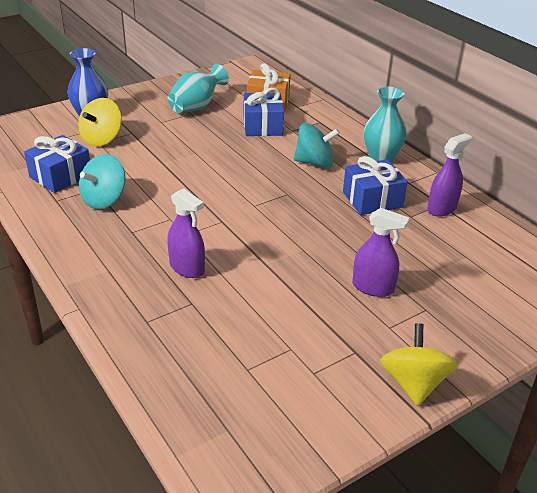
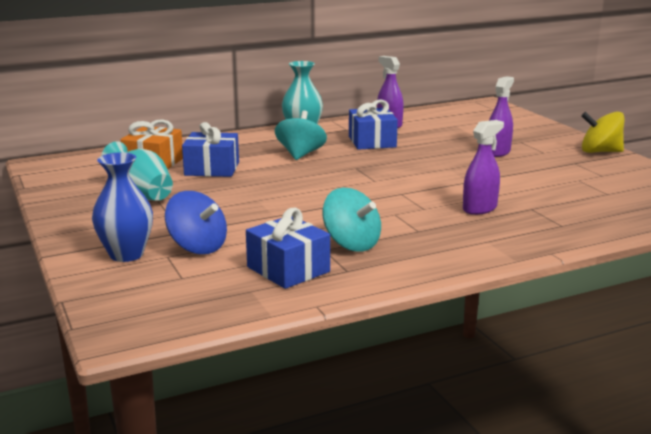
camera: 80 degrees left, 15 degrees down
(102, 139) = (197, 247): yellow spinning top -> blue spinning top

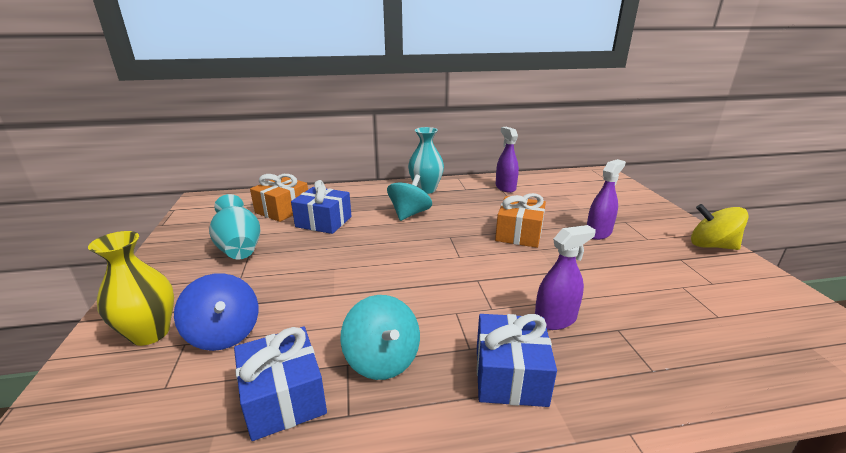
camera: 15 degrees right, 5 degrees up
(126, 254) = (150, 333): blue vase -> yellow vase
(372, 142) = (481, 206): blue gift -> blue gift (510, 375)
(423, 159) = (519, 234): none -> orange gift

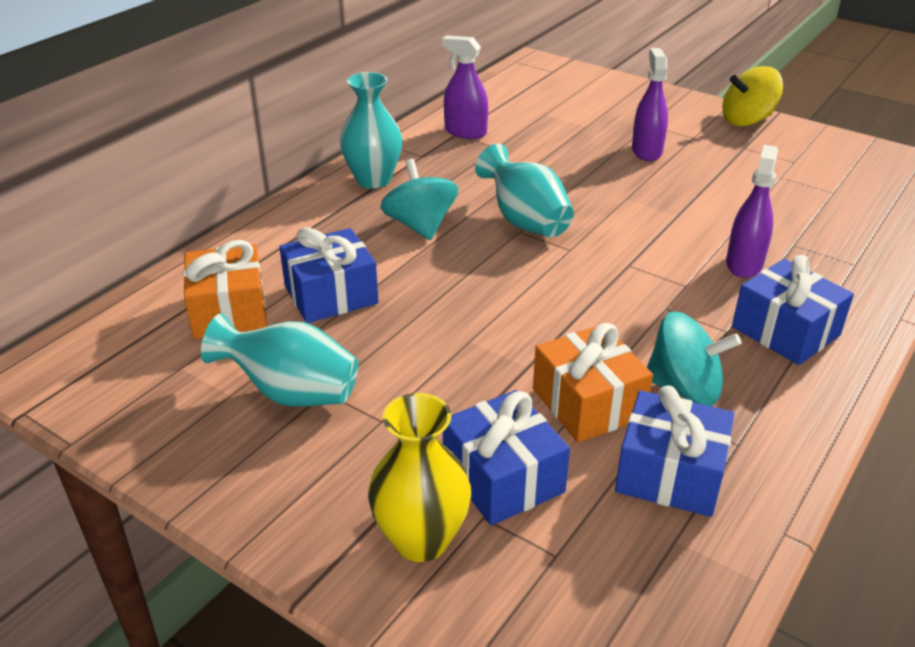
camera: 45 degrees left, 10 degrees up
(224, 334) = (503, 477): blue spinning top -> blue gift
(461, 234) = (525, 221): none -> turquoise vase
(519, 234) = (580, 190): orange gift -> orange gift (588, 403)

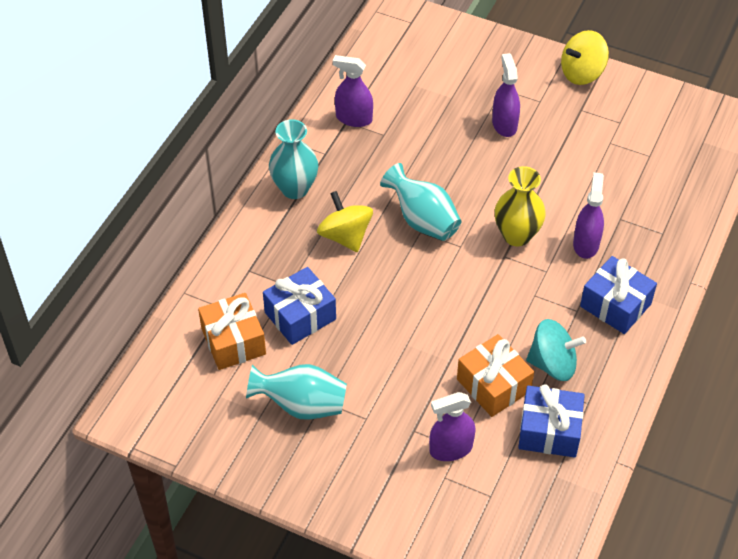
camera: 10 degrees left, 15 degrees up
(420, 226) = (345, 236): turquoise spinning top -> yellow spinning top
(421, 539) = (412, 498): yellow vase -> yellow vase (516, 235)
(503, 477) = (451, 449): blue gift -> purple spray bottle

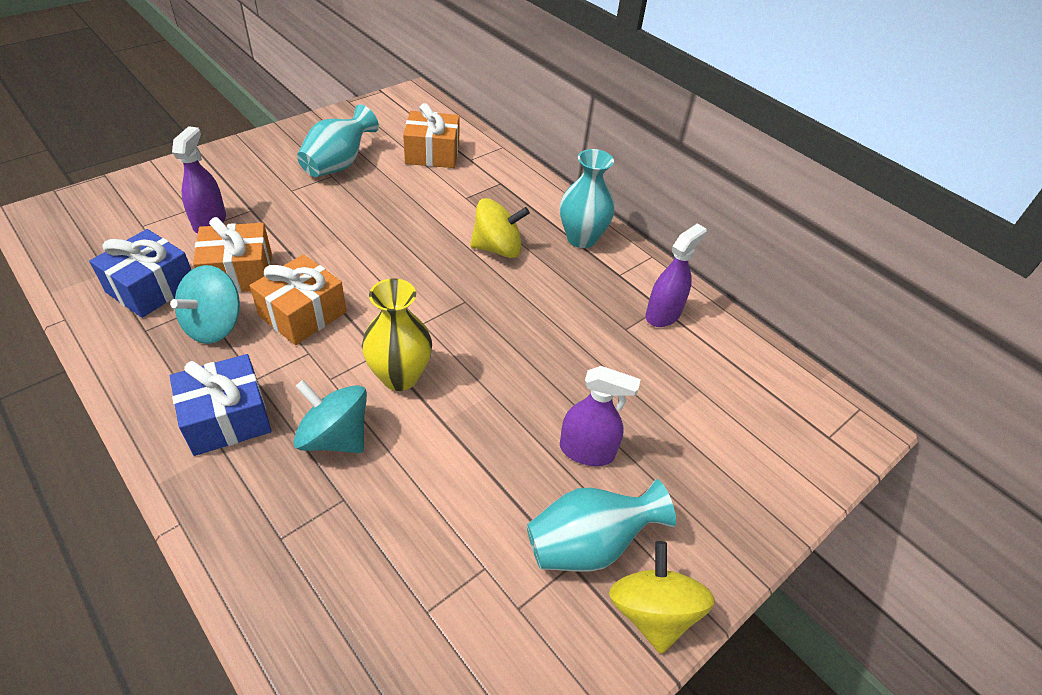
camera: 110 degrees right, 5 degrees down
(300, 316) = (427, 192): blue gift -> none
(422, 220) = (478, 309): turquoise vase -> turquoise vase (588, 544)
(503, 319) = (303, 314): none -> orange gift
(586, 244) = (335, 437): purple spray bottle -> turquoise spinning top

